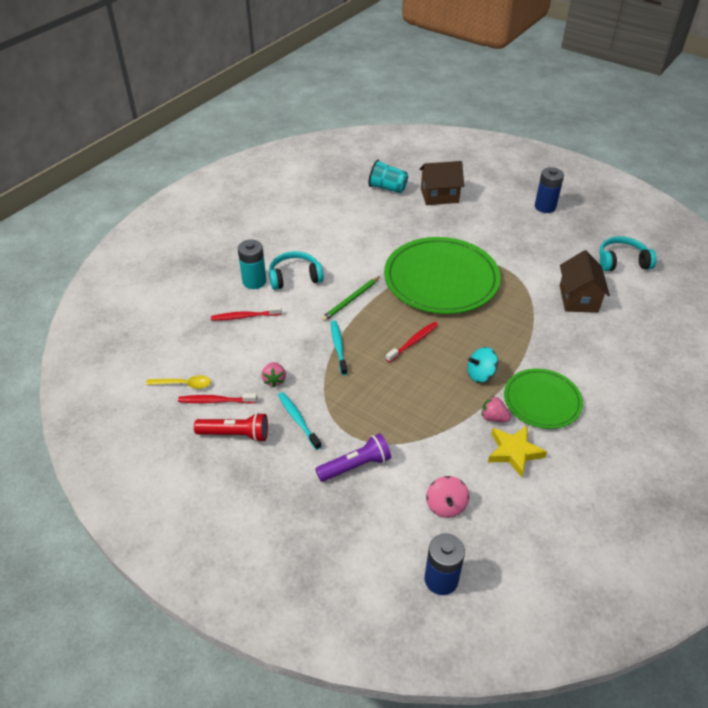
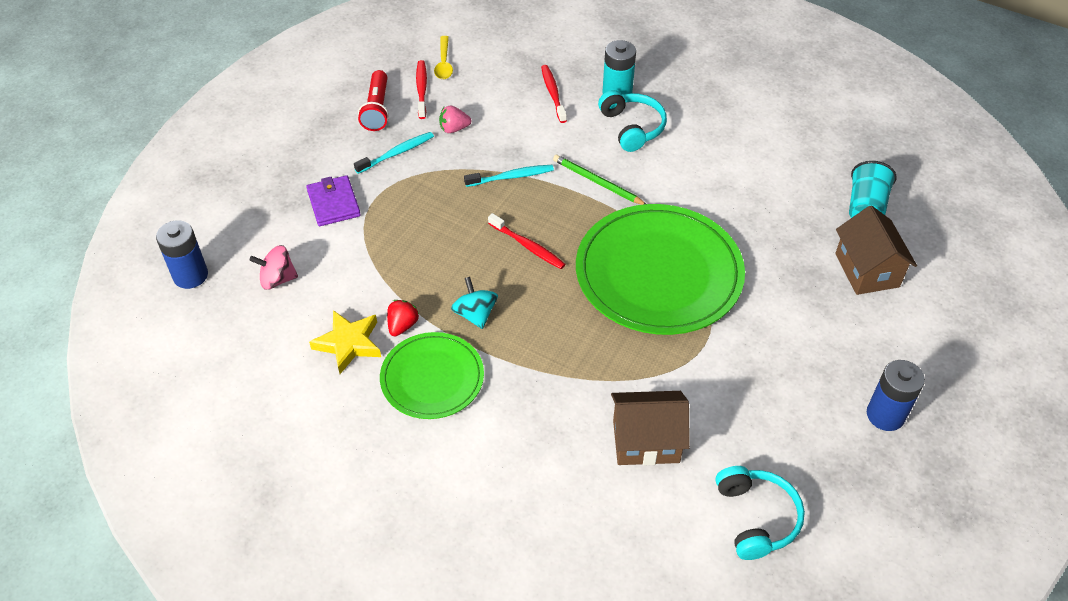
camera: 85 degrees right, 5 degrees up
(356, 466) = (333, 203): purple flashlight -> purple wallet
(493, 417) = (402, 325): pink strawberry -> red strawberry

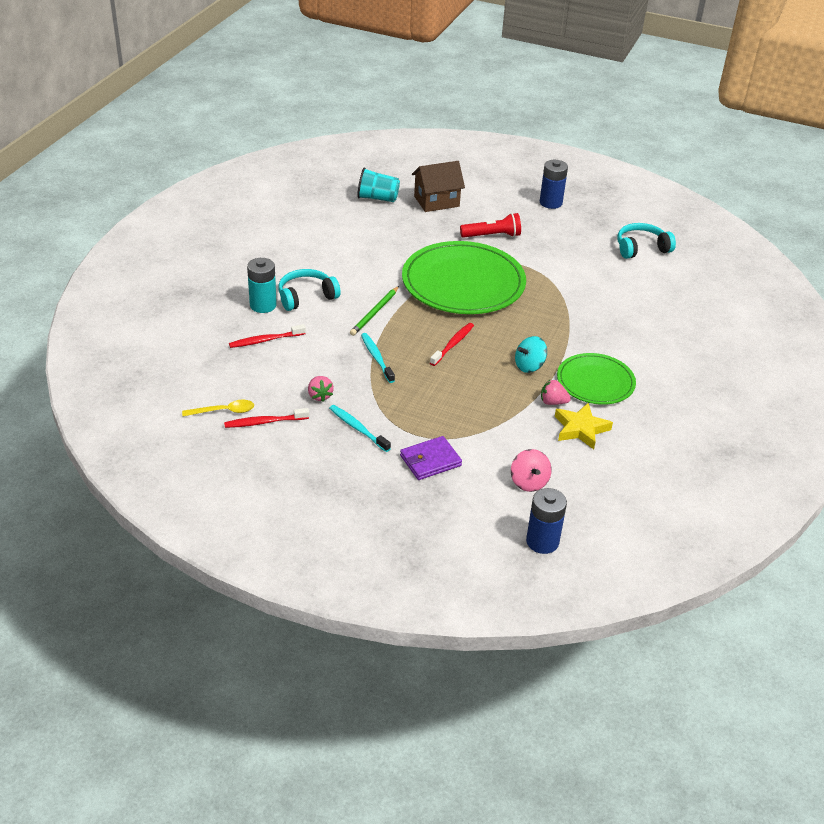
camera: 100 degrees left, 10 degrees down
(377, 109) = (297, 449): red flashlight -> red flashlight (492, 236)
(402, 325) = (553, 402): red strawberry -> pink strawberry
(646, 441) = (607, 287): brown house -> none

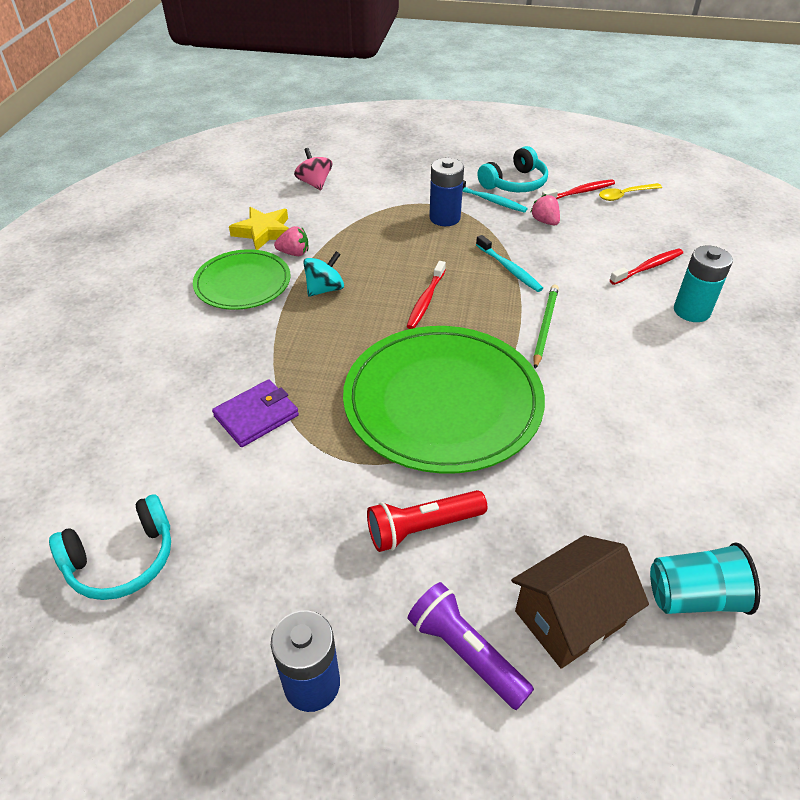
camera: 170 degrees right, 5 degrees up
(306, 296) = (649, 334): turquoise headphones -> turquoise headphones (515, 183)
(430, 460) = (409, 186): purple wallet -> purple wallet (256, 416)
(485, 200) = (465, 652): none -> purple flashlight
(542, 541) = (300, 149): blue battery -> blue battery (444, 218)

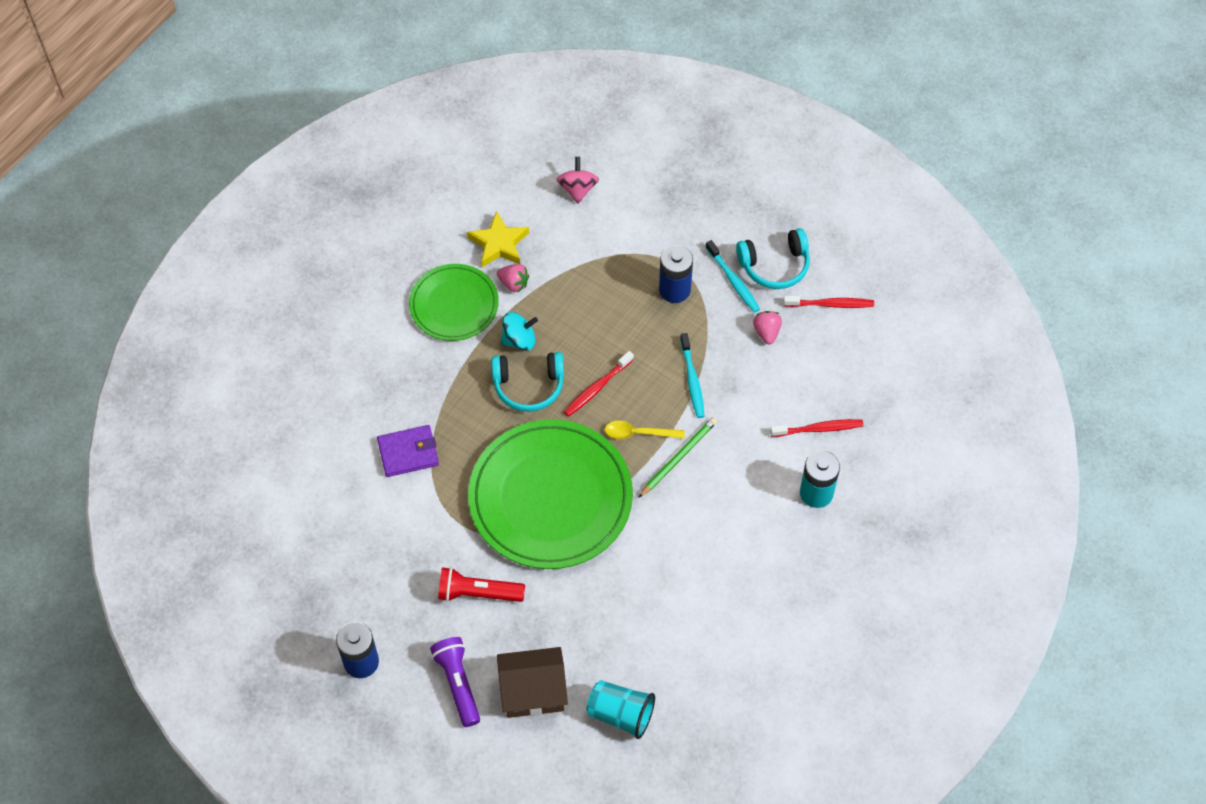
camera: 25 degrees right, 15 degrees up
(122, 559) = (280, 533): turquoise headphones -> turquoise headphones (528, 386)
(625, 195) = (873, 326): yellow spoon -> yellow spoon (638, 433)

